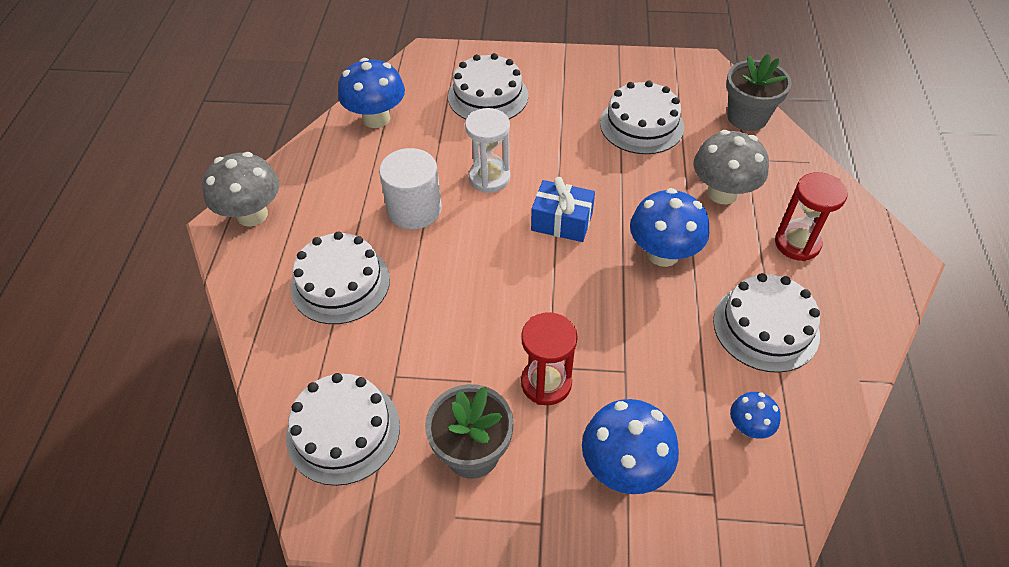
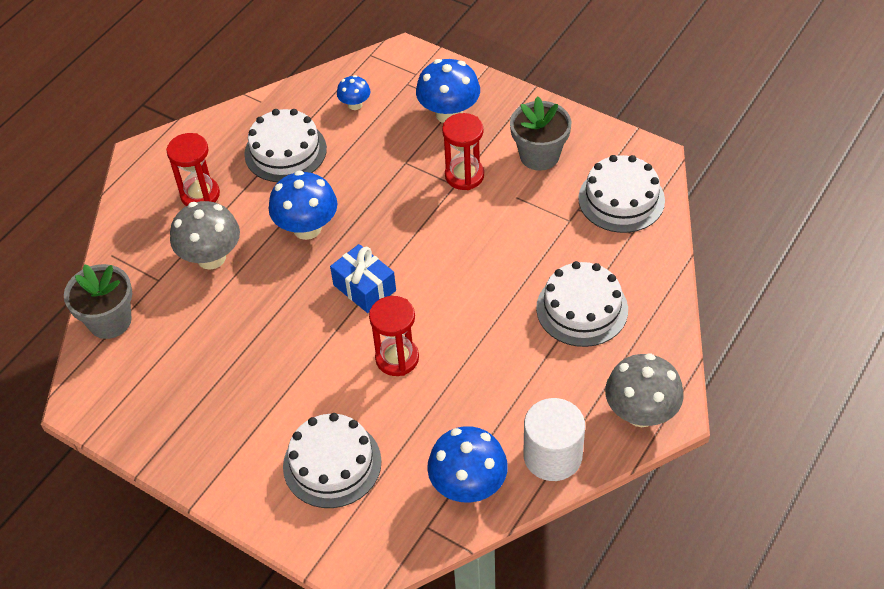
camera: 150 degrees left, 0 degrees up
(414, 209) = (485, 354): white cylinder -> white cylinder (552, 456)
(489, 178) = (397, 358): white hourglass -> red hourglass
(641, 125) = (212, 356): white cake -> none

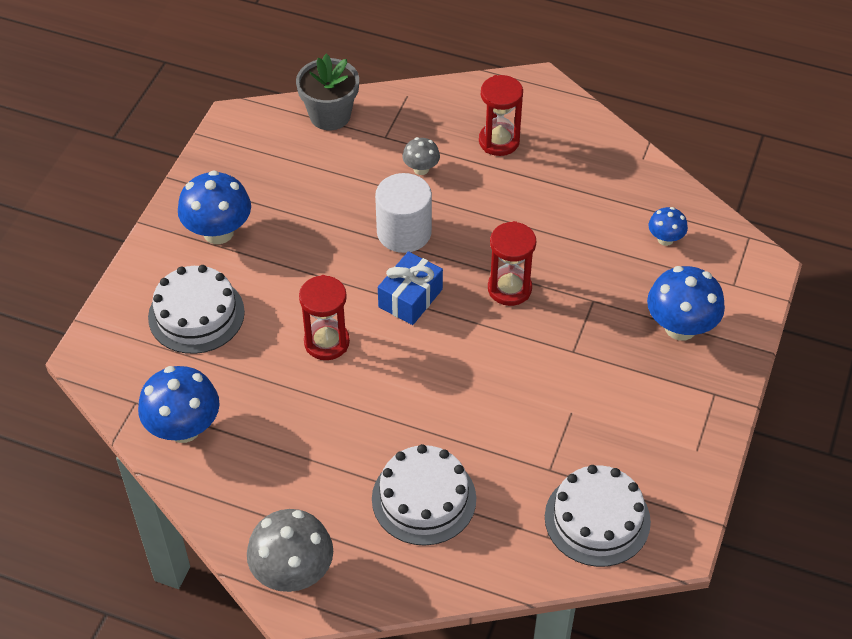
camera: 75 degrees right, 0 degrees up
(211, 257) = (421, 169): grey mushroom -> grey mushroom, size x0.54
(285, 151) = (578, 194): white cake -> none
(307, 228) = (477, 235): blue mushroom -> blue mushroom (218, 232)
(464, 175) = (589, 358): red hourglass -> red hourglass (509, 288)
(539, 155) = (642, 426): grey flower pot -> none
(552, 456) = (228, 496): white cylinder -> white cylinder (404, 232)

